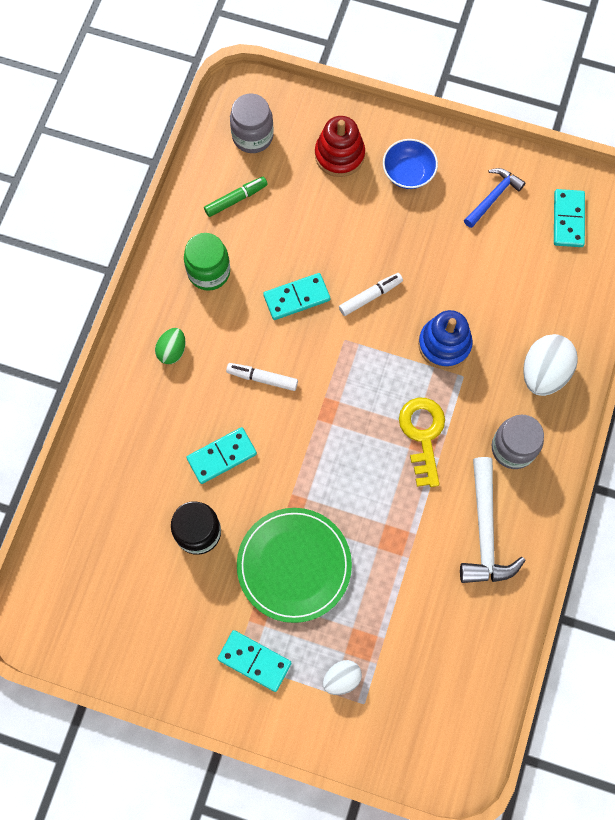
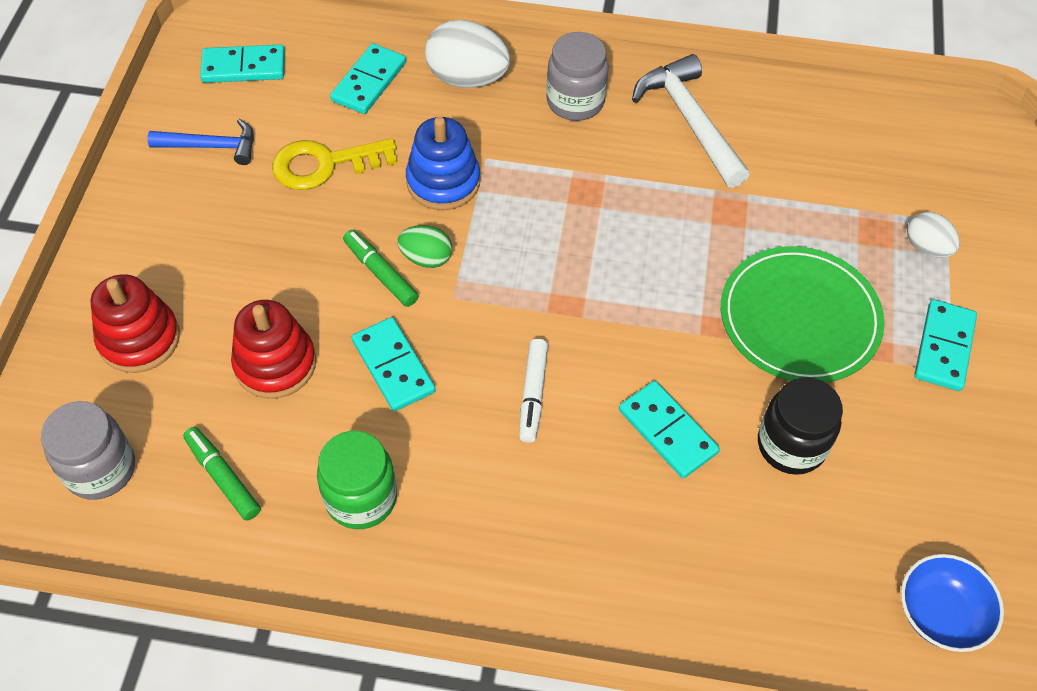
camera: 100 degrees left, 15 degrees down
(172, 351) = (509, 531): green egg -> green egg (426, 258)
(309, 230) = (275, 364): none -> red stacking toy
(370, 296) = (380, 273): white marker -> green marker
(408, 173) = (172, 247): blue bowl -> blue bowl (940, 613)
(423, 435) = (579, 193): yellow key -> yellow key (325, 164)
(485, 531) = (690, 121): white hammer -> white hammer turned 105 degrees counterclockwise
(493, 197) = (211, 146): blue hammer -> blue hammer turned 150 degrees clockwise
(546, 303) = (369, 82): none -> turquoise domino

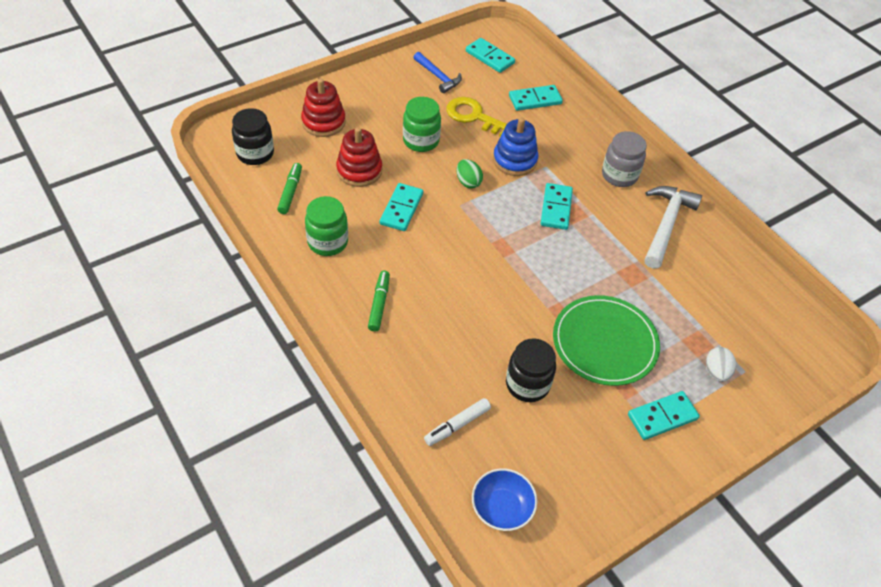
camera: 45 degrees right, 5 degrees down
(100, 469) = (255, 153): grey jar -> black jar
(301, 253) = (421, 141): none -> green jar
(380, 273) = (442, 172): green marker -> green marker (379, 304)
(467, 78) = (581, 130): white egg -> none
(532, 394) = (442, 266): white marker -> white marker (457, 425)
(667, 431) = (479, 329): turquoise domino -> turquoise domino (556, 208)

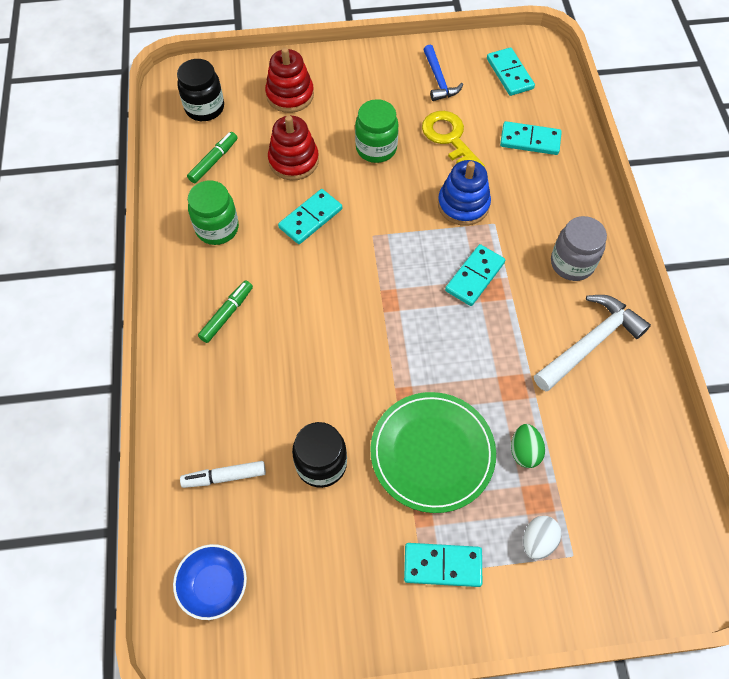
camera: 30 degrees right, 10 degrees up
(468, 182) = (397, 212): green egg -> green egg (524, 451)

